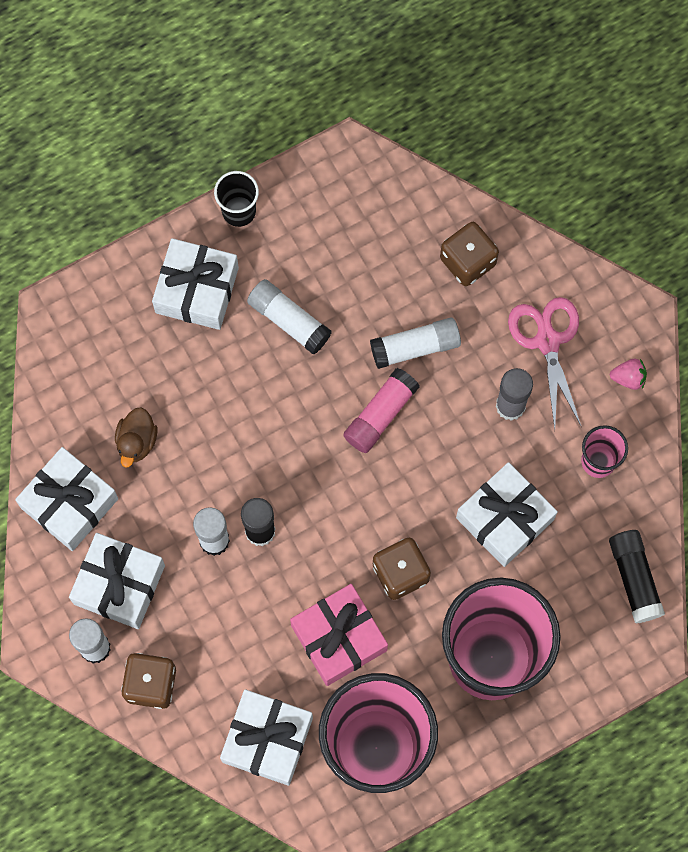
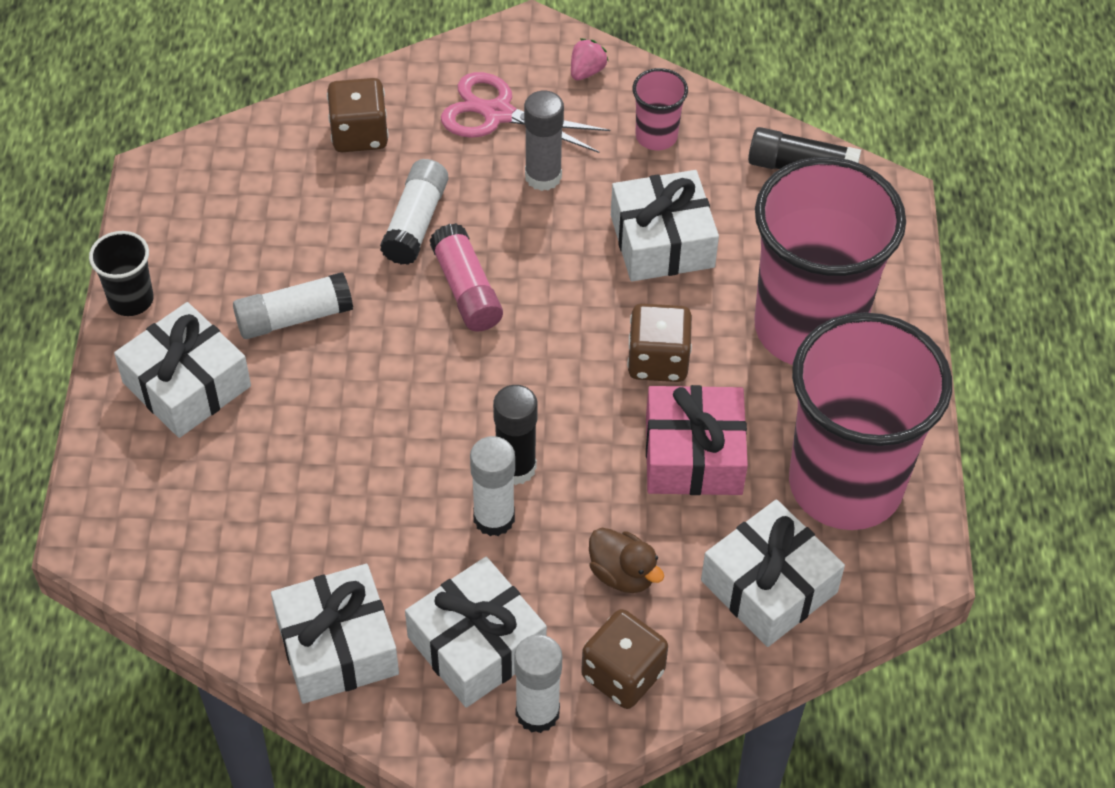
camera: 60 degrees left, 20 degrees down
(137, 442) = (316, 536): brown duck -> brown duck (622, 574)

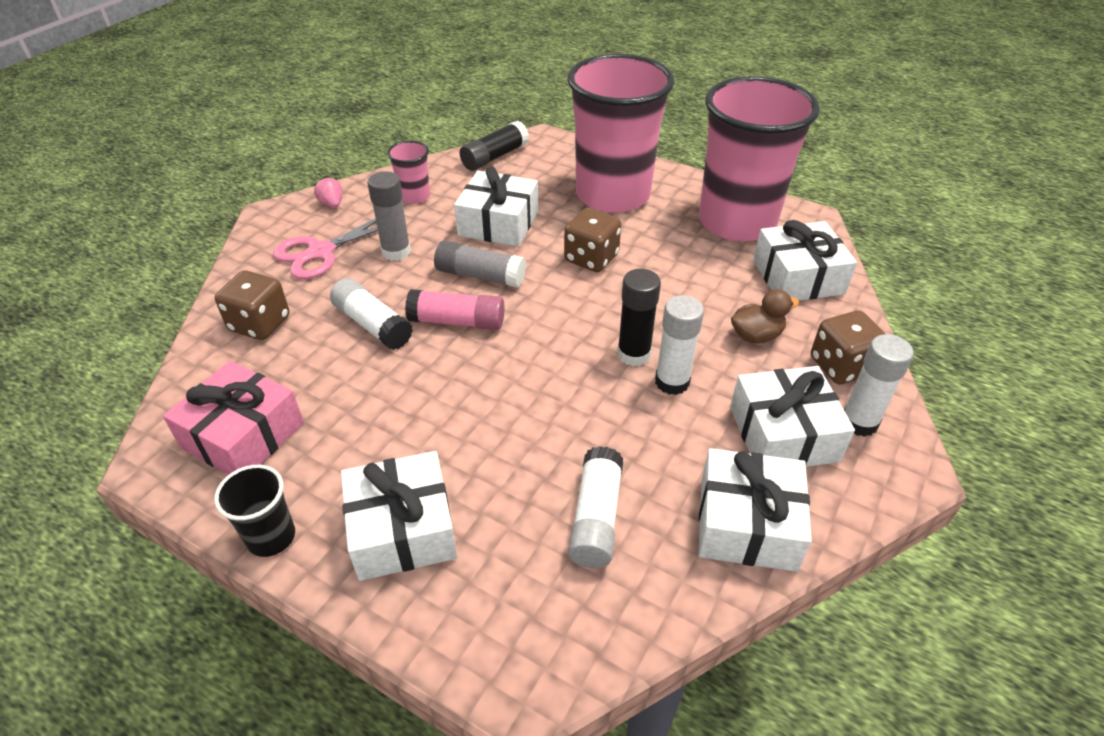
camera: 60 degrees left, 10 degrees down
(294, 317) = (395, 427): white glue stick -> white glue stick (596, 517)
(554, 272) = (480, 275): none -> grey glue stick
(693, 455) = (677, 271): pink gift -> pink gift (243, 435)

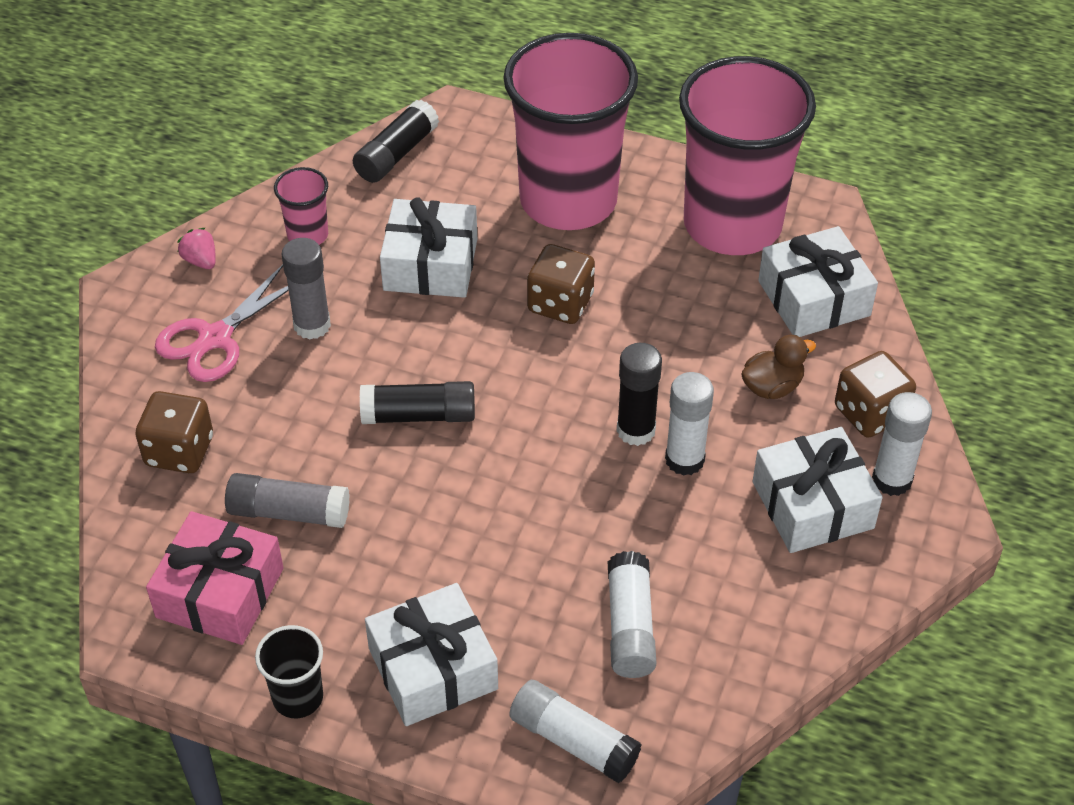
camera: 10 degrees left, 5 degrees up
(372, 325) = (318, 433): white glue stick -> white glue stick (573, 740)
(457, 321) = (419, 415): pink glue stick -> black glue stick
(480, 275) = (429, 347): grey glue stick -> grey glue stick (288, 512)
(747, 523) = (784, 609): white gift -> none

